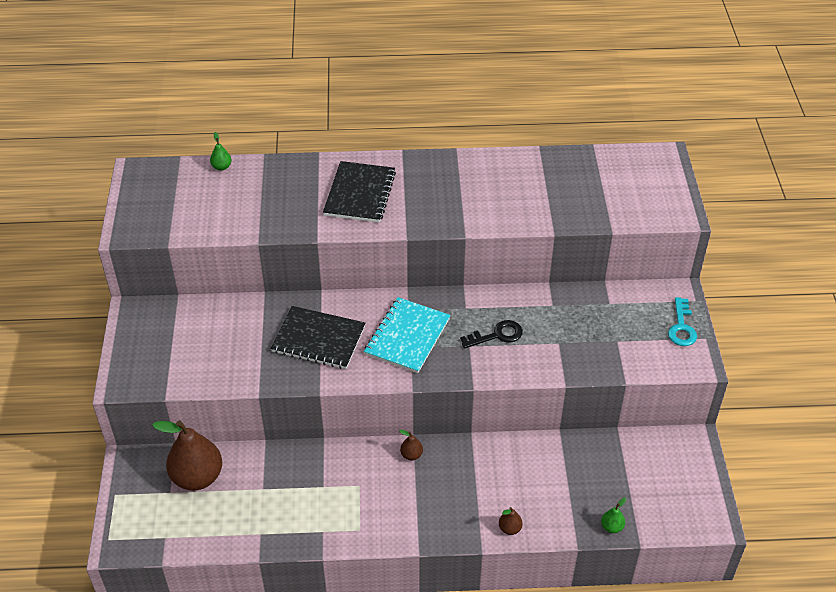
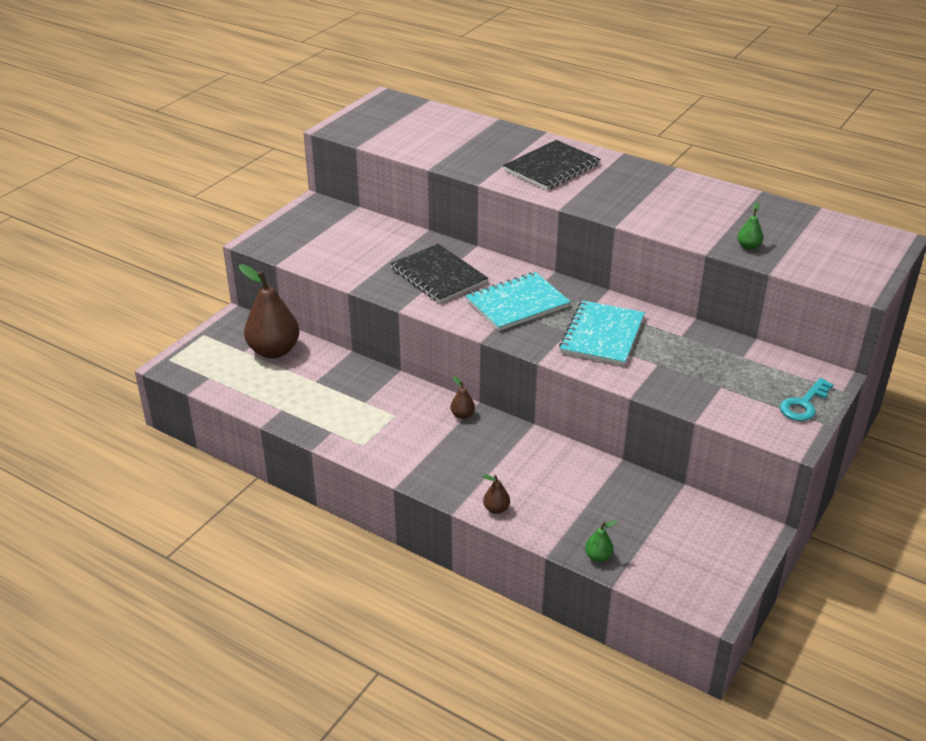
camera: 35 degrees right, 10 degrees down
(221, 167) = (454, 115): green pear -> green pear (748, 246)
(497, 335) = (602, 335): black key -> turquoise notebook

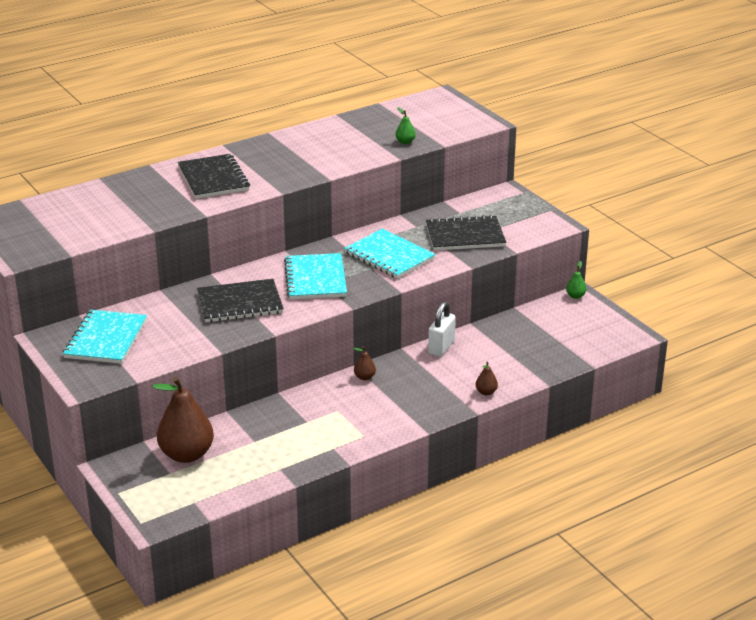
camera: 65 degrees left, 5 degrees down
(330, 230) = (106, 339): none -> turquoise notebook
(556, 451) = (441, 347): none -> white padlock
(598, 557) = (563, 364): green pear -> green pear (575, 296)
(695, 374) = (465, 235): none -> black notebook
(804, 404) = (527, 209): turquoise key -> none

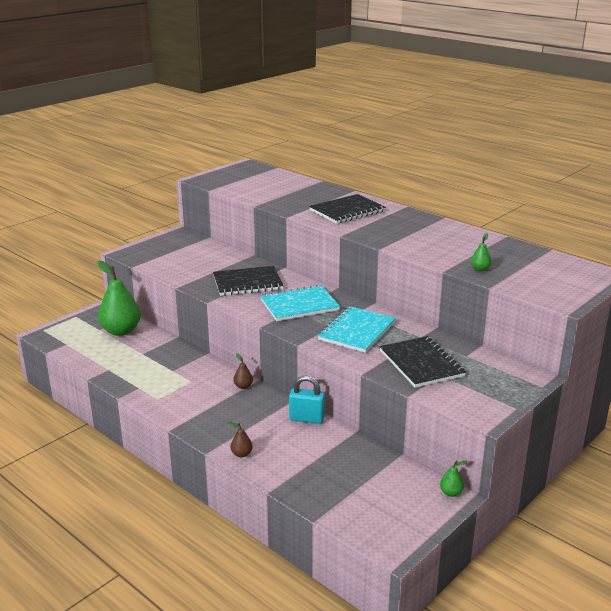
camera: 75 degrees right, 5 degrees down
(106, 339) = (182, 249): turquoise notebook -> none
(186, 454) = (121, 331): brown pear -> green pear
(240, 303) = (247, 283): black notebook -> black notebook turned 75 degrees counterclockwise
(441, 347) = (306, 419): white padlock -> turquoise padlock

